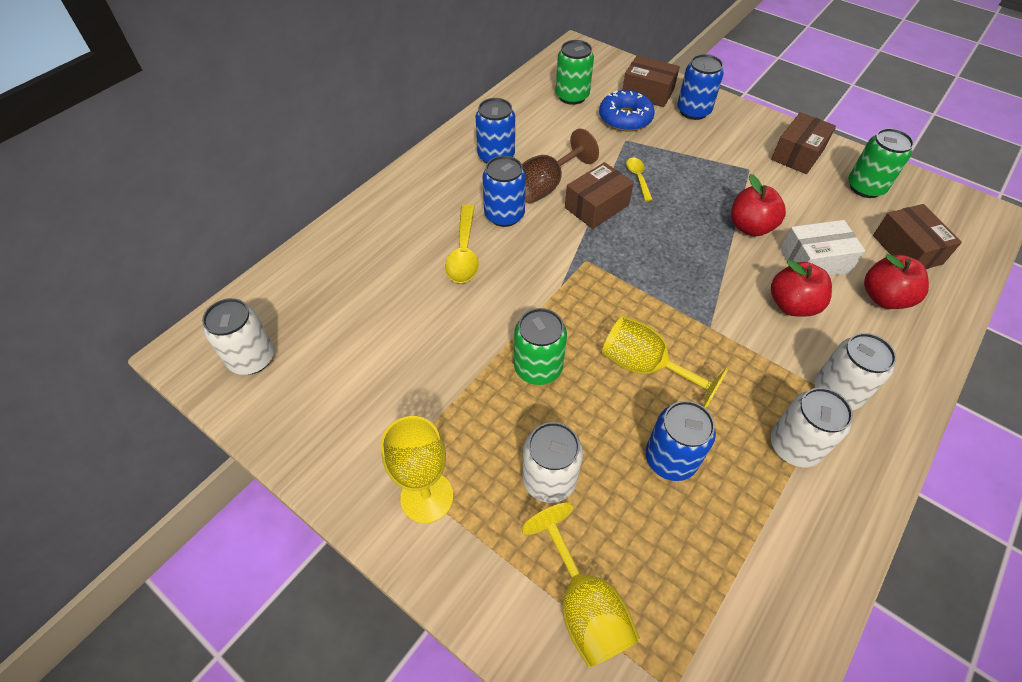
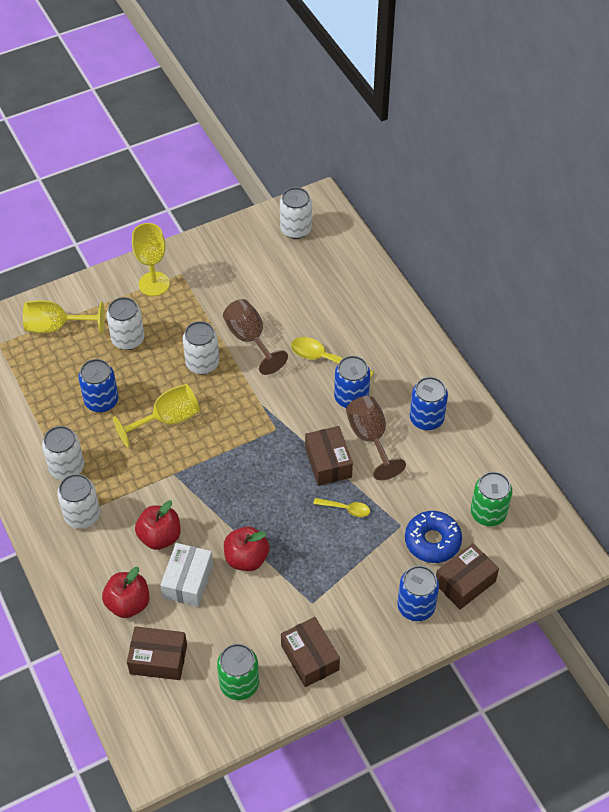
camera: 115 degrees right, 0 degrees up
(471, 334) = (250, 339): none -> brown goblet
(538, 368) = (202, 363): green can -> white can

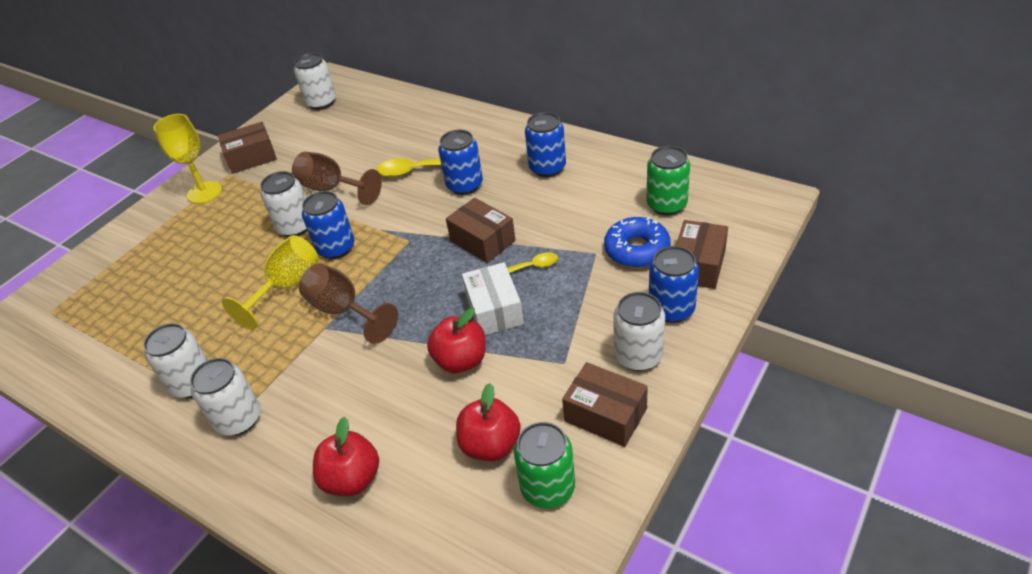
camera: 25 degrees left, 10 degrees down
(56, 327) = (112, 269): yellow goblet -> none
(101, 401) = (201, 305): blue can -> blue can (336, 248)
(128, 339) = (201, 244): white can -> white can (638, 356)
(158, 659) = (430, 518): brown box -> brown box (251, 158)
(160, 537) = (347, 392): red apple -> red apple (490, 445)
(188, 581) = (410, 417): white box -> white box (494, 310)
(370, 438) = (507, 204): brown goblet -> brown goblet (343, 310)

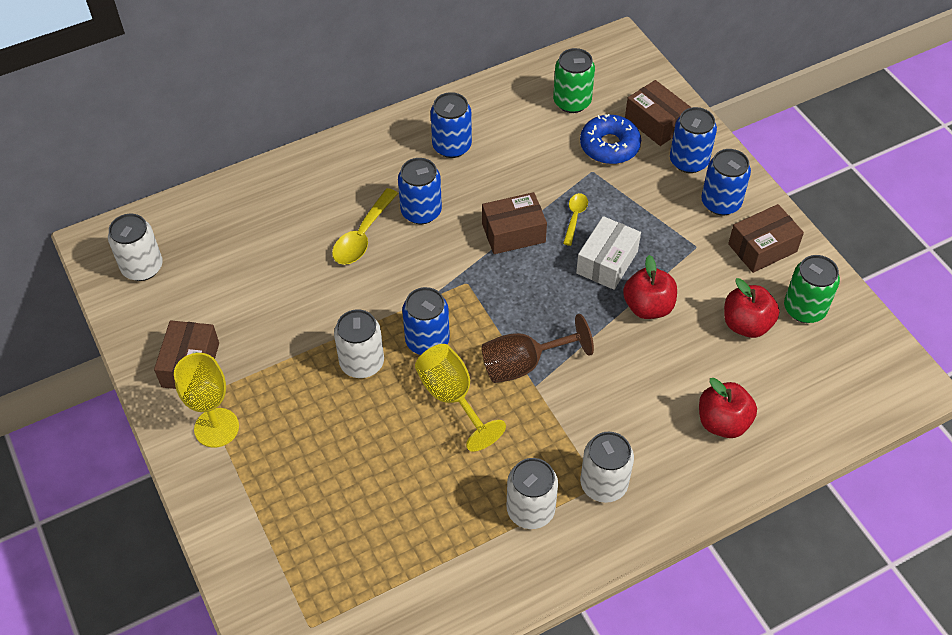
camera: 65 degrees left, 10 degrees up
(332, 189) = (325, 313): brown goblet -> none
(494, 310) = (607, 262): white box -> white box turned 75 degrees counterclockwise
(638, 356) = (721, 203): white can -> blue can

